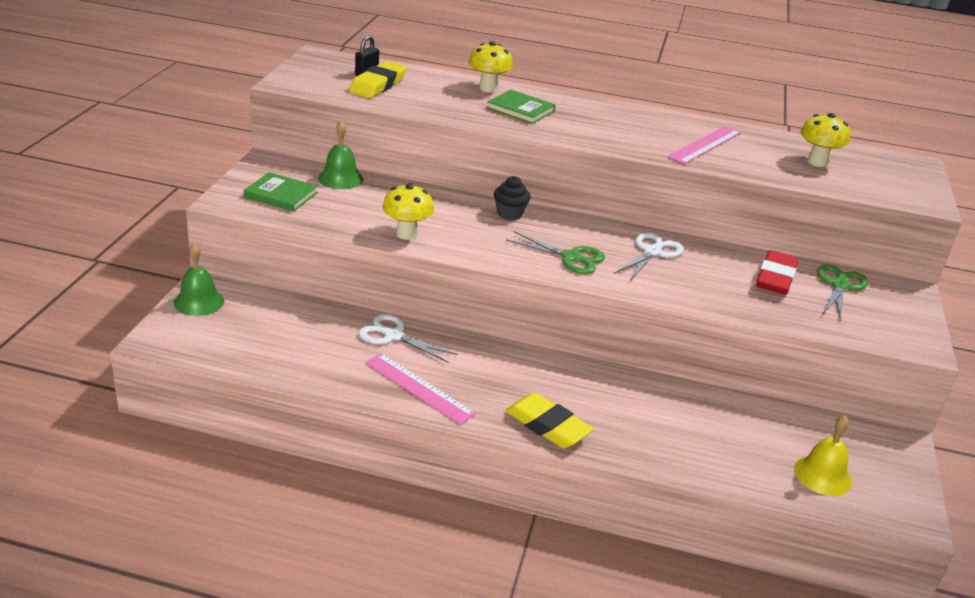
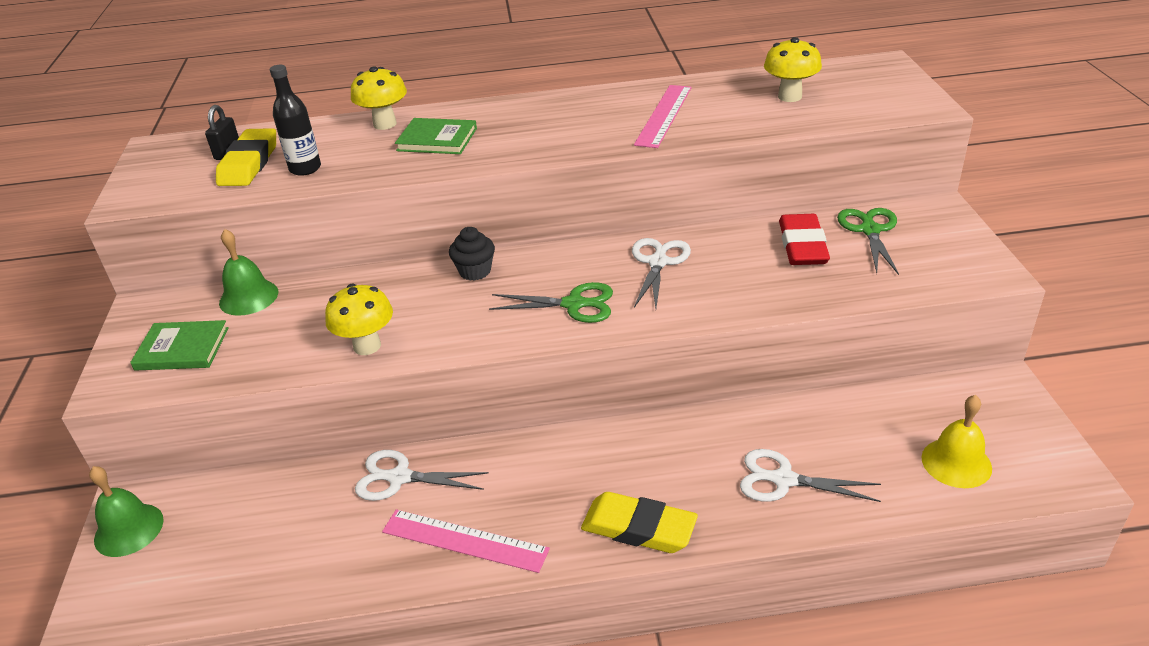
camera: 15 degrees left, 5 degrees up
(415, 100) = (305, 168): none -> black bottle
(676, 437) = (784, 480): none -> white scissors

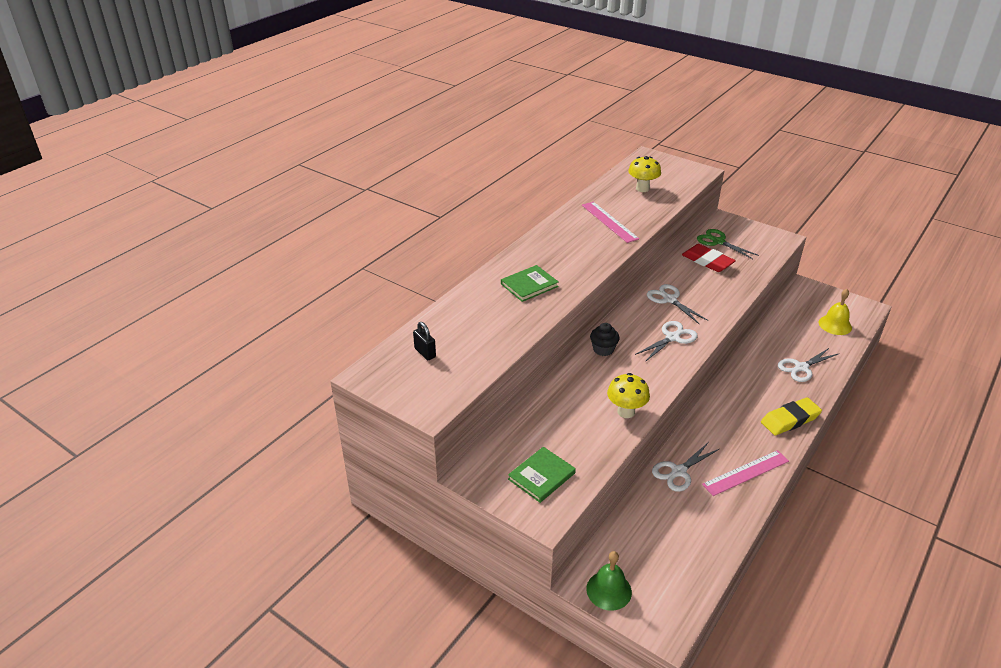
camera: 50 degrees left, 0 degrees up
(248, 297) = (519, 431): green bell -> none
(249, 163) = (454, 351): yellow eraser -> none
(305, 168) = (494, 336): black bottle -> none
(385, 124) = (481, 291): yellow mushroom -> none
(574, 304) = (672, 337): green scissors -> white scissors

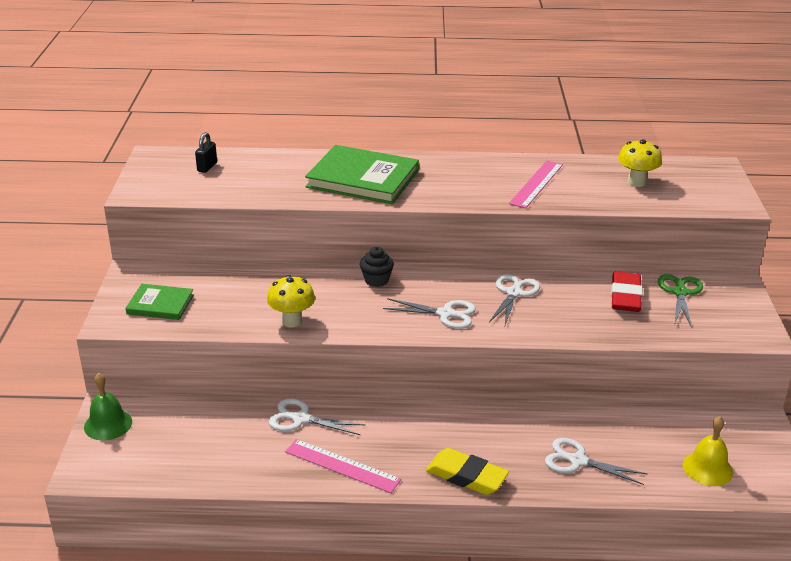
camera: 55 degrees right, 5 degrees down
(529, 285) = (363, 179): green book -> green book, size x1.82

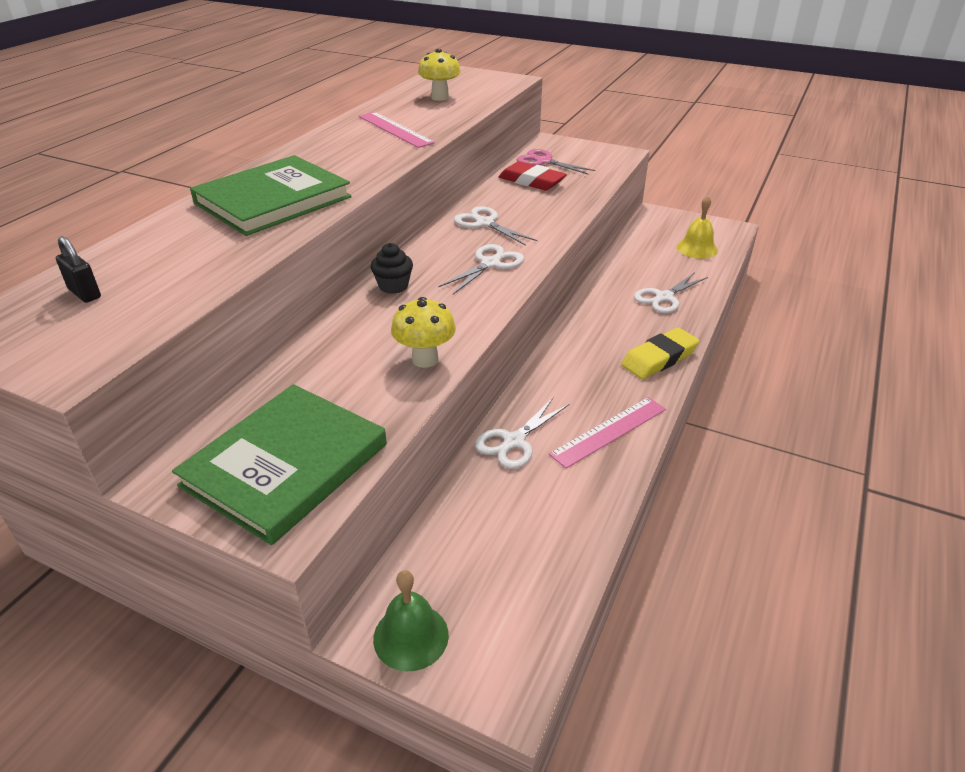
camera: 65 degrees left, 5 degrees up
(160, 304) = (285, 465): green book -> green book, size x1.82
(680, 292) = (543, 161): green scissors -> pink scissors

